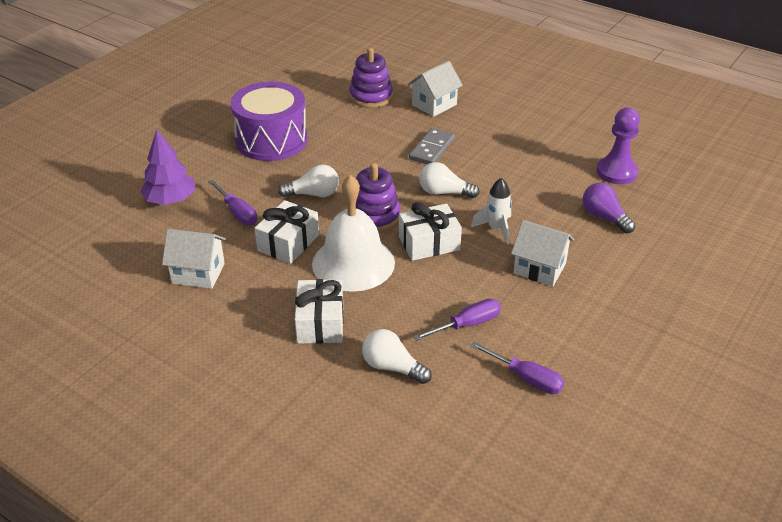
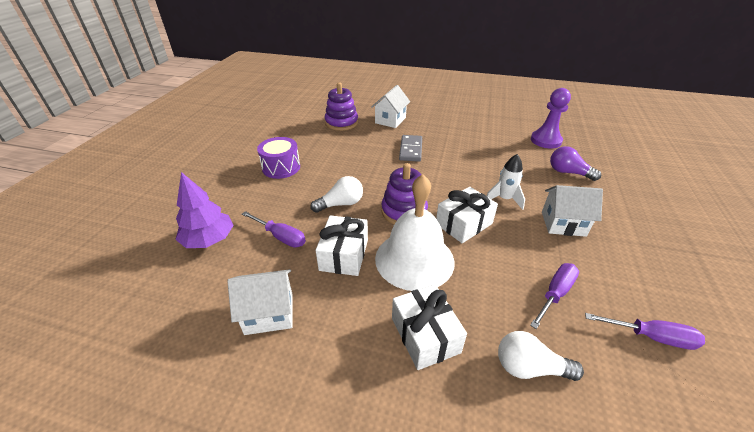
camera: 20 degrees left, 0 degrees up
(271, 140) = (281, 167): purple drum -> purple drum, size x0.62
(444, 192) = (444, 179): white light bulb -> none

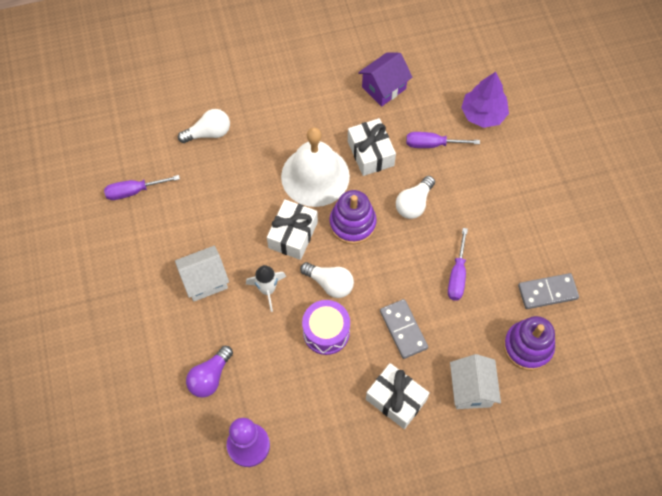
camera: 150 degrees right, 25 degrees up
(269, 313) = (384, 88): white house -> purple house
(281, 167) = (514, 223): purple drum -> purple drum (326, 332)
(303, 135) = (547, 292): none -> grey domino
(425, 335) = (278, 122): white gift -> white gift (396, 399)
(448, 185) = (329, 283): none -> white light bulb
(555, 294) = (201, 196): purple screwdriver -> purple screwdriver (457, 275)
(568, 172) = (210, 377): purple light bulb -> purple light bulb turned 120 degrees clockwise

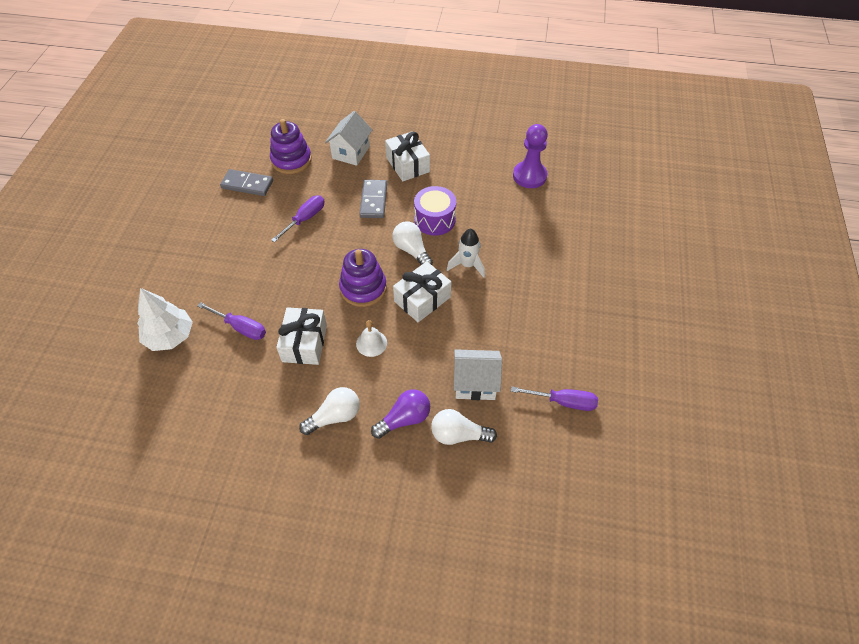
camera: 155 degrees left, 10 degrees down
(205, 280) = (520, 292): white house -> white house (475, 383)
(210, 377) = (542, 224): purple light bulb -> purple light bulb (404, 419)
(315, 176) = (371, 343): white bell -> white bell, size x0.42
(384, 88) = (242, 406): purple house -> none
(414, 203) = (298, 283): white light bulb -> white light bulb (335, 417)
(483, 114) = (170, 336): purple tree -> white tree

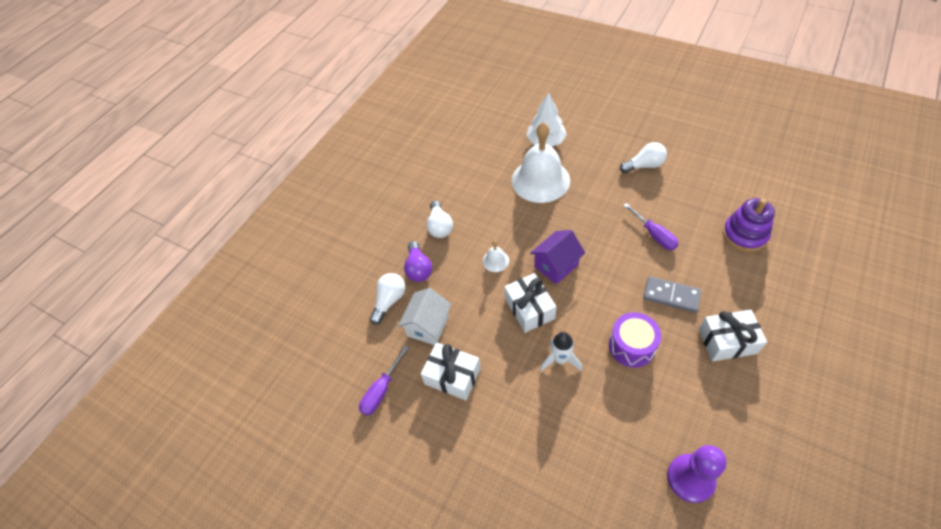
camera: 115 degrees right, 0 degrees up
(240, 327) = (540, 180): purple screwdriver -> white bell
(247, 184) = (710, 197): grey domino -> none
(304, 343) = (511, 217): white gift -> white gift (452, 376)
(351, 152) = (754, 289): white house -> none
(363, 288) = (556, 265): purple stacking toy -> purple house
(412, 251) = (592, 314): white light bulb -> white light bulb (644, 165)

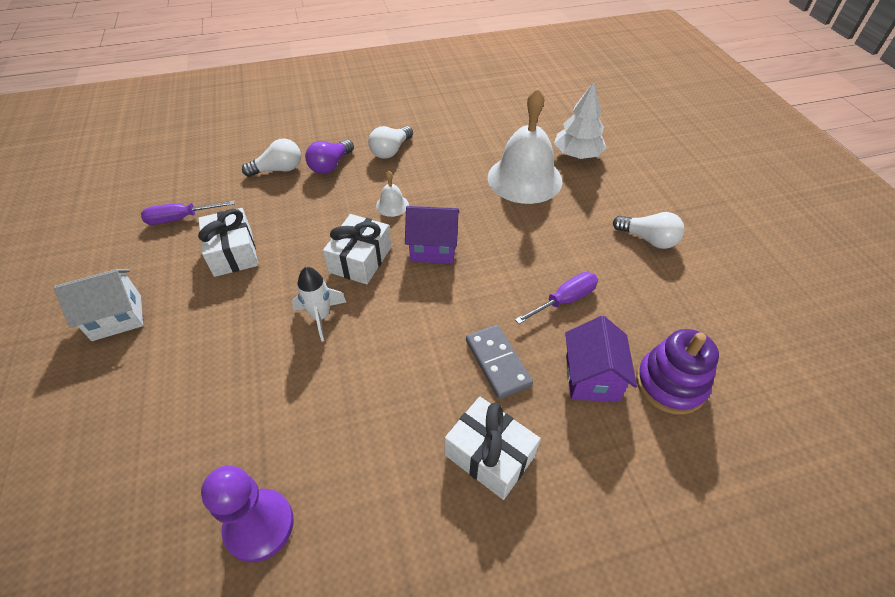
camera: 40 degrees right, 5 degrees down
(428, 326) = (274, 206): white house -> white house (117, 317)
(631, 346) = (393, 366): purple drum -> none
(654, 235) = (564, 300): purple screwdriver -> purple screwdriver turned 135 degrees counterclockwise
(714, 263) = (591, 377): none -> purple house

